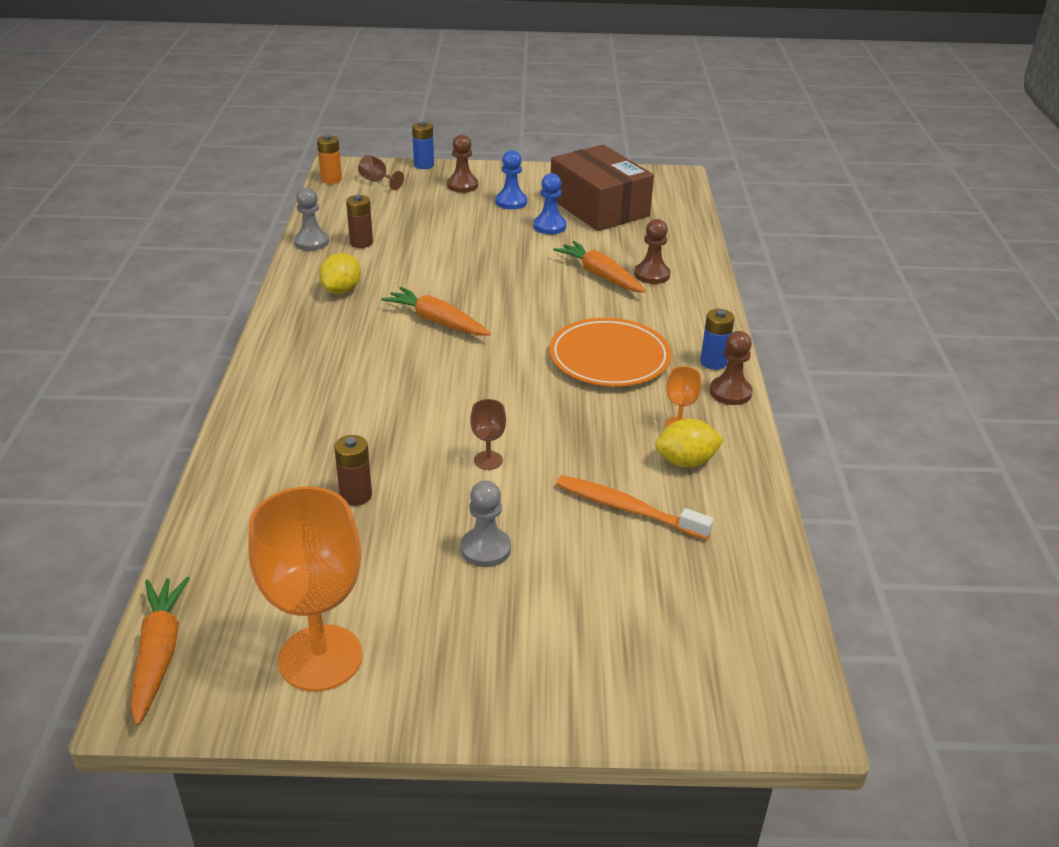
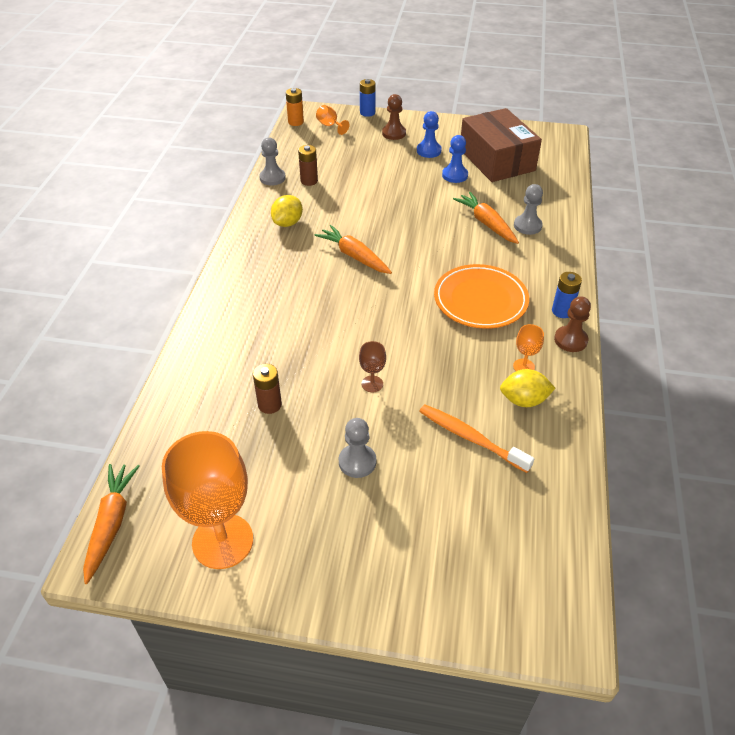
camera: 10 degrees right, 10 degrees up
(377, 181) = (330, 126): brown goblet -> orange goblet
(652, 275) = (527, 226): brown pawn -> grey pawn

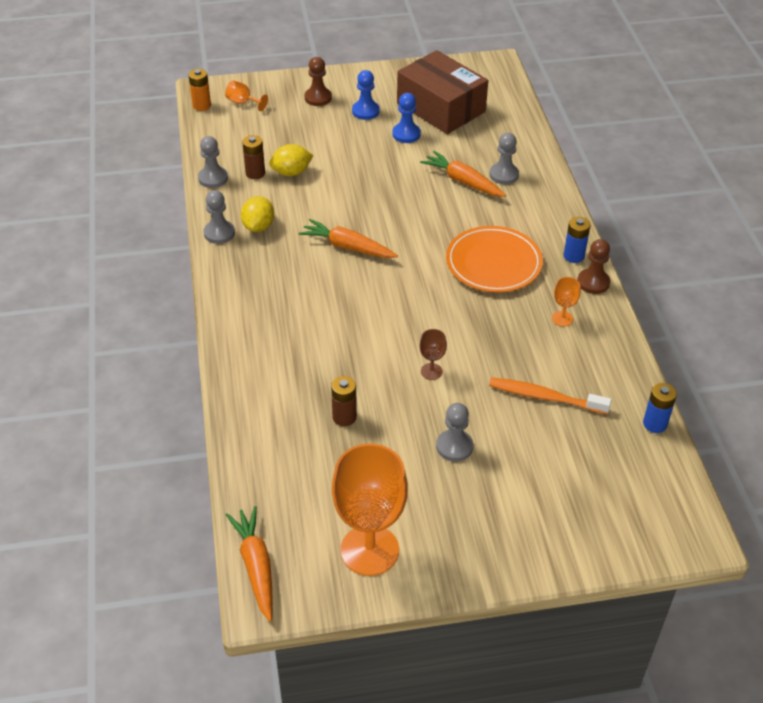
camera: 20 degrees left, 0 degrees up
(252, 221) = (219, 233): none -> grey pawn
(367, 113) = (276, 78): blue battery -> blue battery (655, 424)
(524, 400) = (576, 350): yellow lemon -> yellow lemon (291, 172)

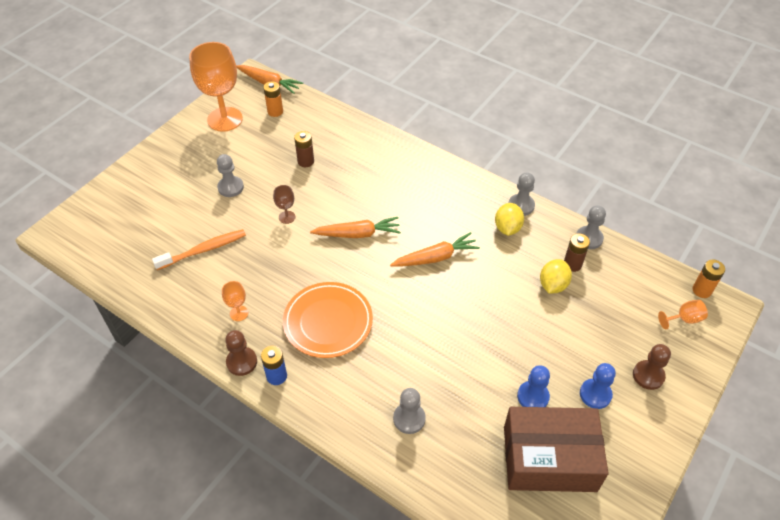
camera: 135 degrees right, 5 degrees up
(258, 226) = (507, 228): yellow lemon -> yellow lemon turned 45 degrees clockwise
(300, 512) = (275, 111): none -> orange battery
(463, 181) = (431, 382): orange carrot -> orange carrot (357, 234)
(655, 424) = (120, 282): blue battery -> none

